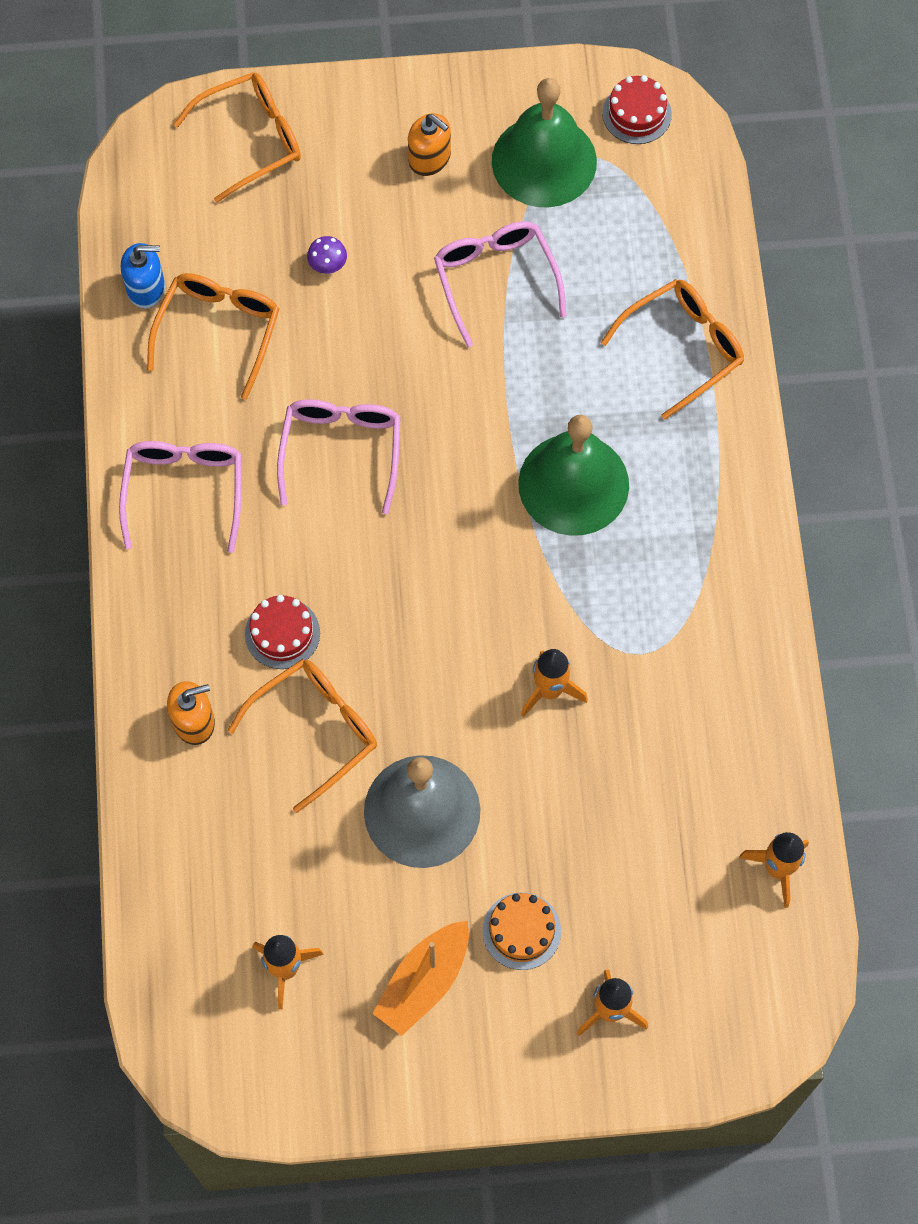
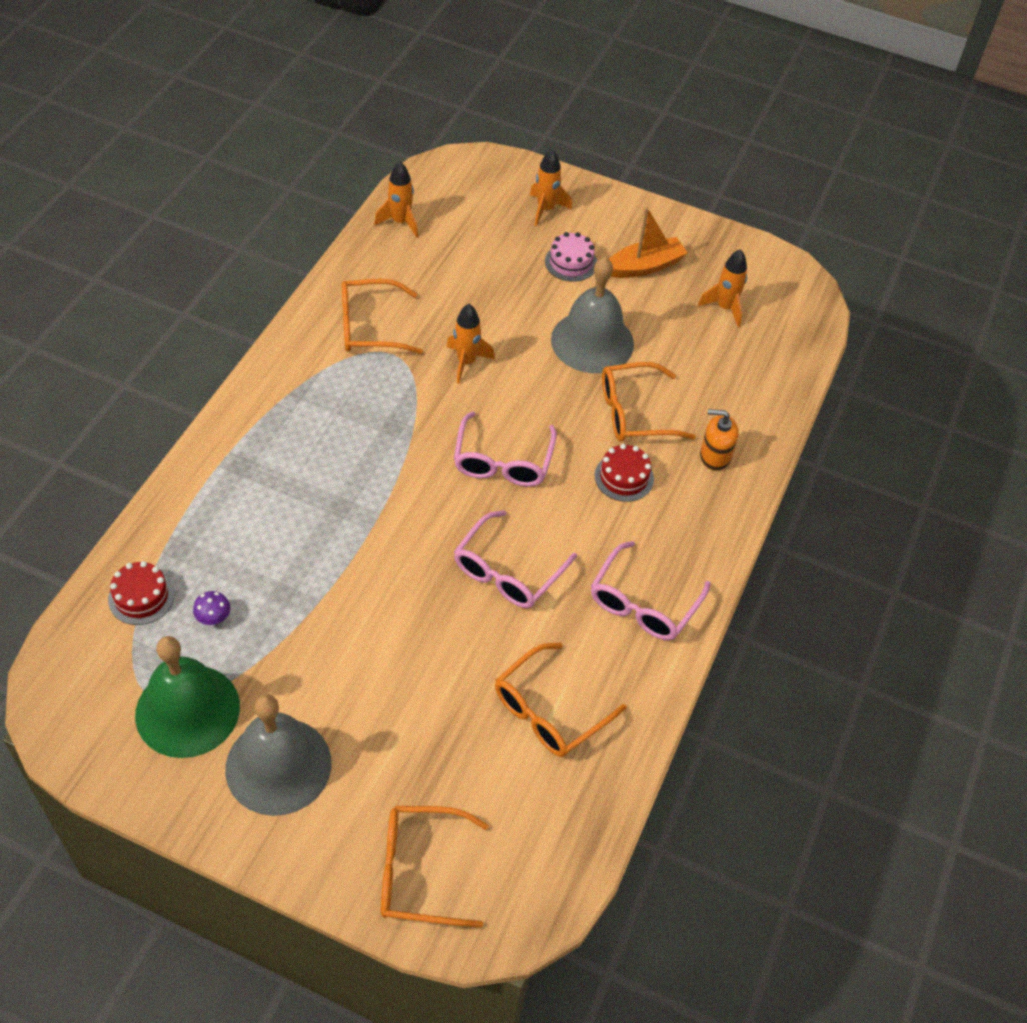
camera: 155 degrees left, 15 degrees down
(146, 288) = (590, 780): blue soap dispenser -> none
(327, 264) = (426, 719): purple mushroom -> purple mushroom (213, 617)
(430, 158) = (278, 765): orange soap dispenser -> grey bell
(495, 279) = (302, 635): pink glasses -> pink glasses (503, 461)
(521, 931) = (571, 262): orange cake -> pink cake
(573, 484) = (357, 467): green bell -> none
(636, 114) = (79, 709): red cake -> red cake (141, 597)
(683, 348) = (206, 513): orange glasses -> orange glasses (369, 327)

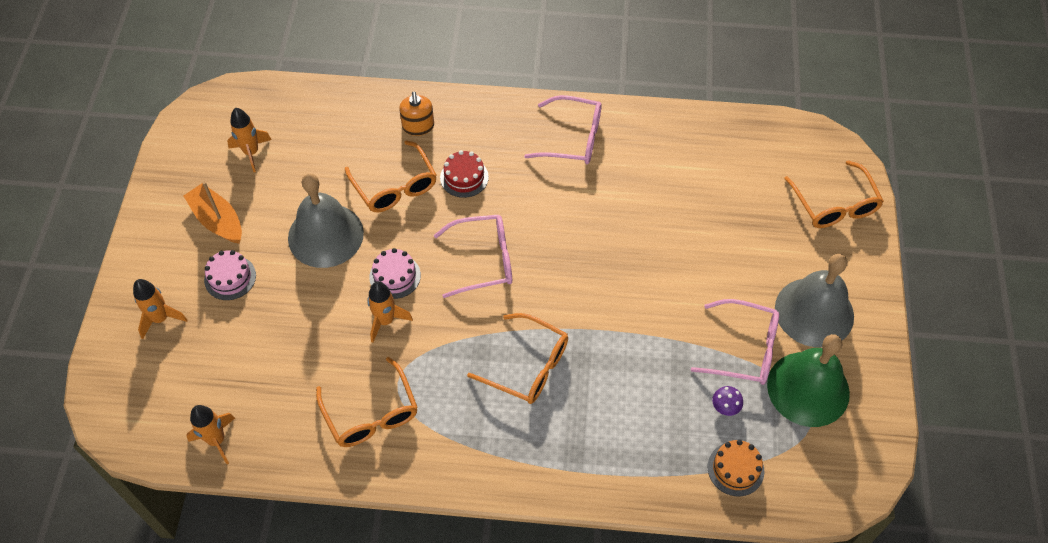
camera: 105 degrees left, 5 degrees up
(141, 597) = (735, 469): red cake -> orange cake
(508, 571) = (586, 226): pink glasses -> pink glasses (744, 349)
(516, 383) = (395, 276): none -> pink cake
(549, 711) = (685, 169): orange glasses -> orange glasses (528, 366)

